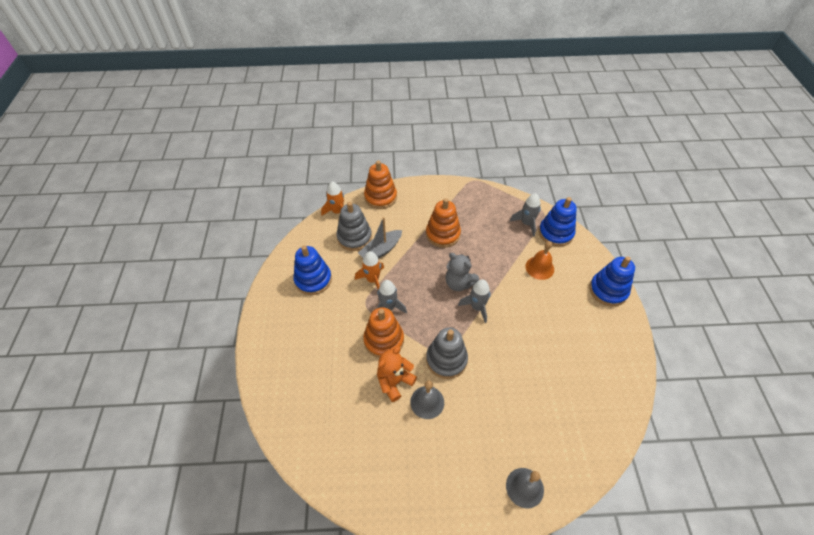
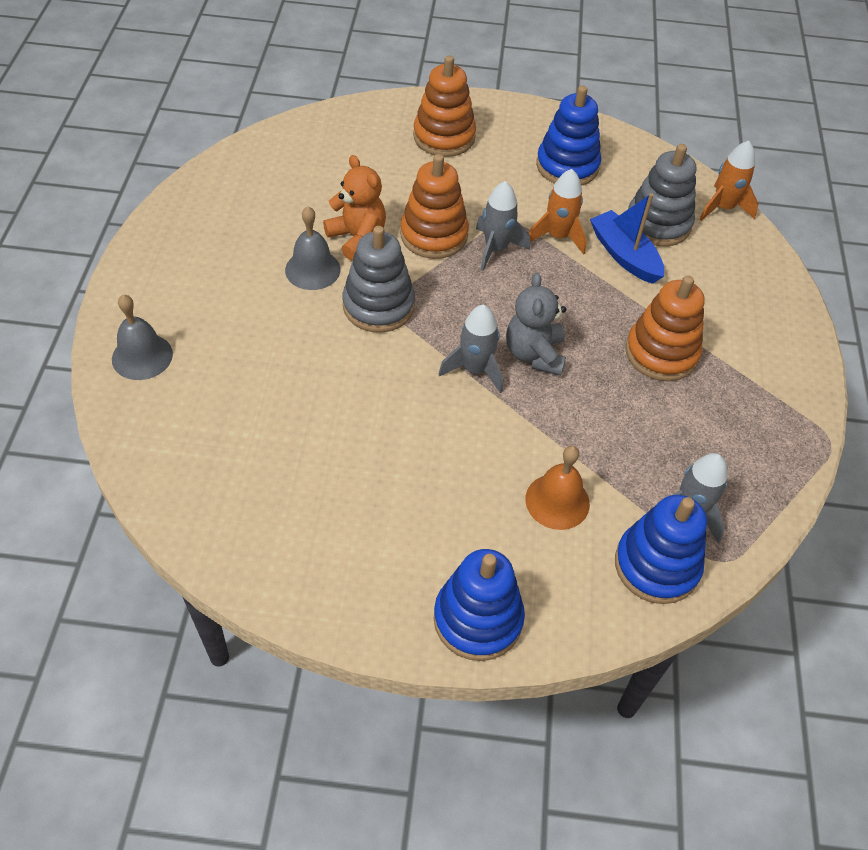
camera: 95 degrees right, 0 degrees up
(380, 197) = (765, 272): orange stacking toy -> orange stacking toy (444, 137)
(381, 250) = (624, 255): grey boat -> blue boat
(459, 283) = (534, 354): grey teddy bear -> grey teddy bear turned 45 degrees counterclockwise

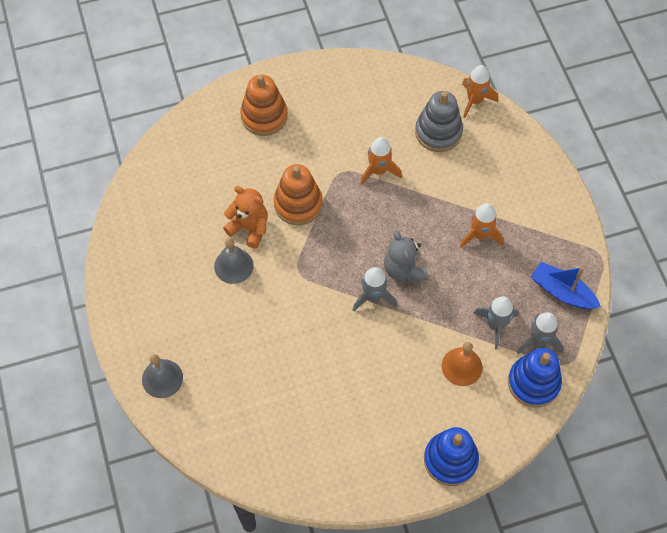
camera: 20 degrees left, 10 degrees up
(378, 306) = (290, 275): grey stacking toy -> none
(496, 249) = (343, 198): grey rocket -> grey rocket (495, 325)
(567, 166) = (359, 107): blue stacking toy -> none
(624, 255) = (427, 168): blue boat -> blue boat (562, 292)
(661, 353) = (480, 235): orange stacking toy -> orange rocket

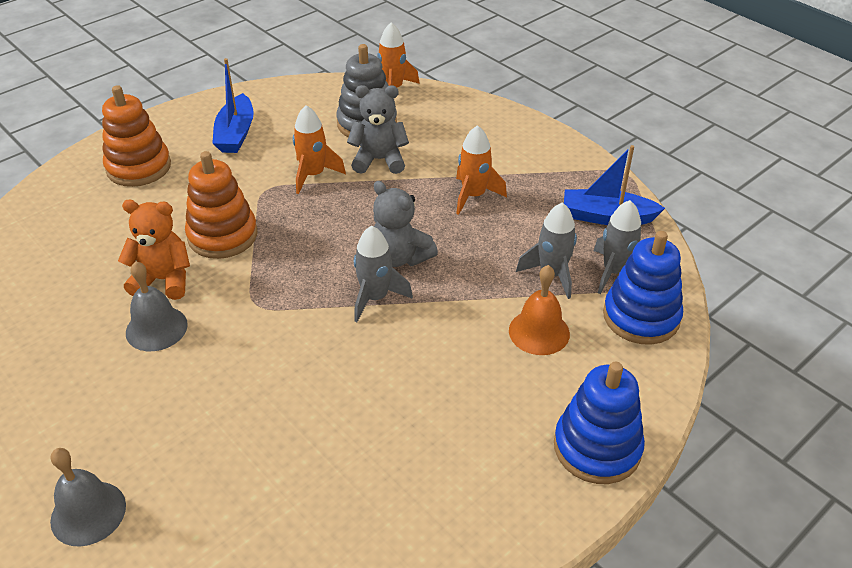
camera: 25 degrees left, 20 degrees down
(341, 106) = (236, 134): none -> blue boat
(430, 173) = (379, 160): none -> grey teddy bear

